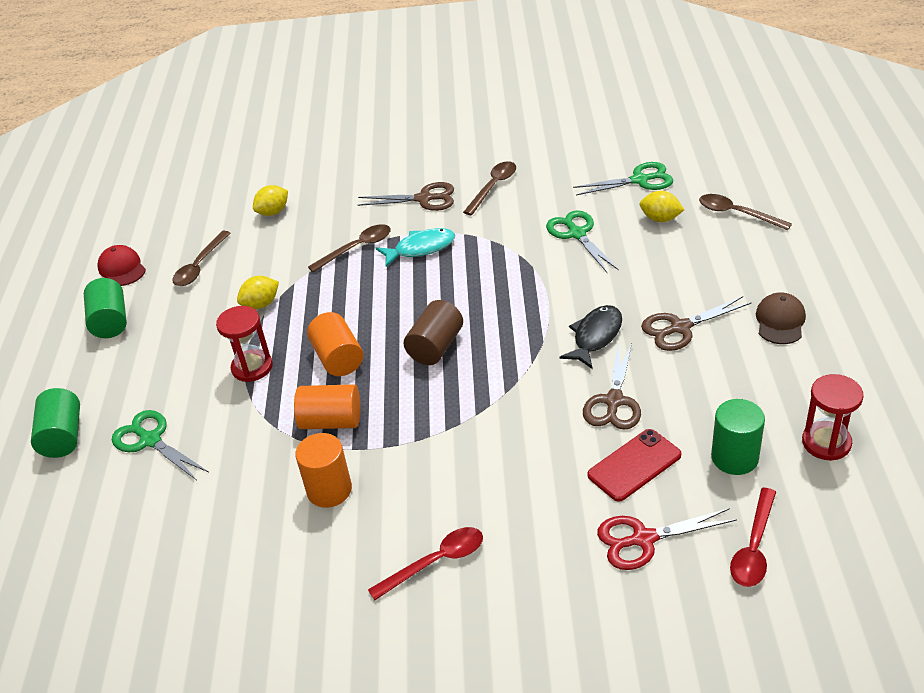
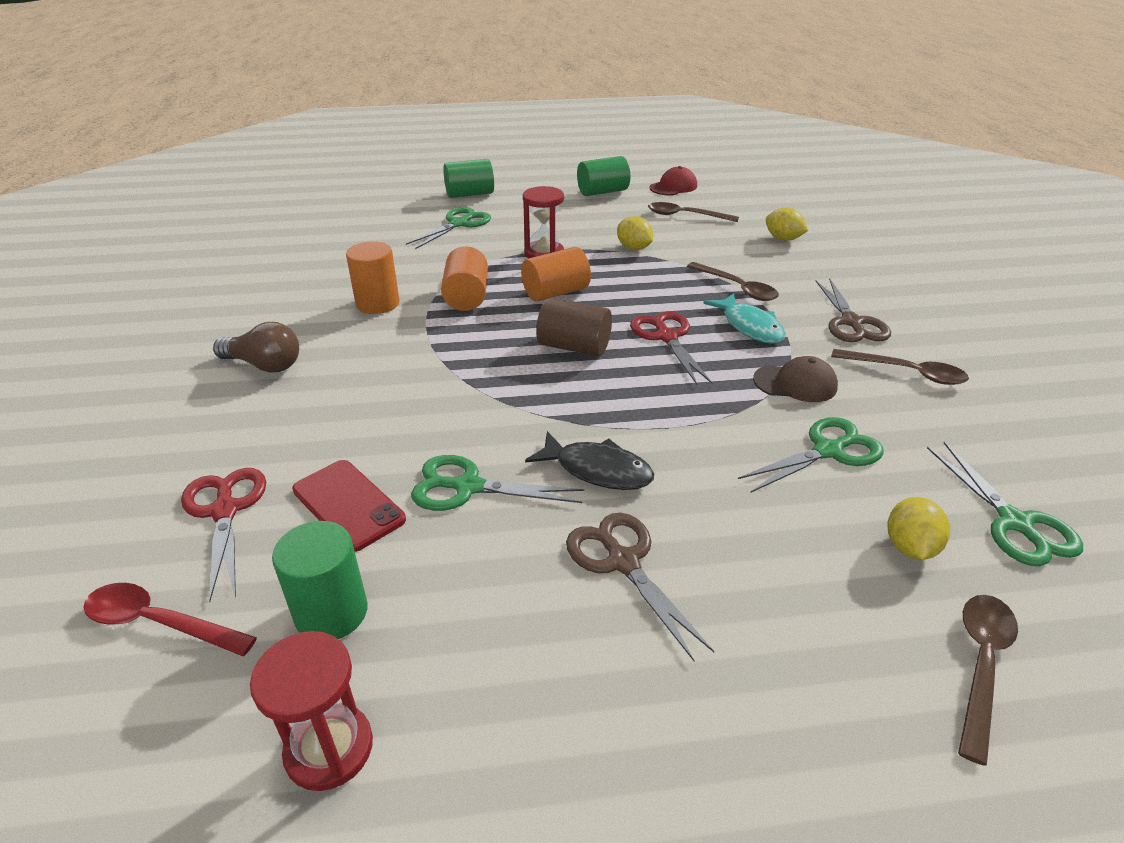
camera: 80 degrees right, 5 degrees down
(429, 293) = (666, 337): none -> red scissors
(435, 562) = (265, 365): red spoon -> brown light bulb
(614, 401) = (468, 487): brown scissors -> green scissors
(780, 321) = (653, 709): brown cap -> brown cap (795, 383)

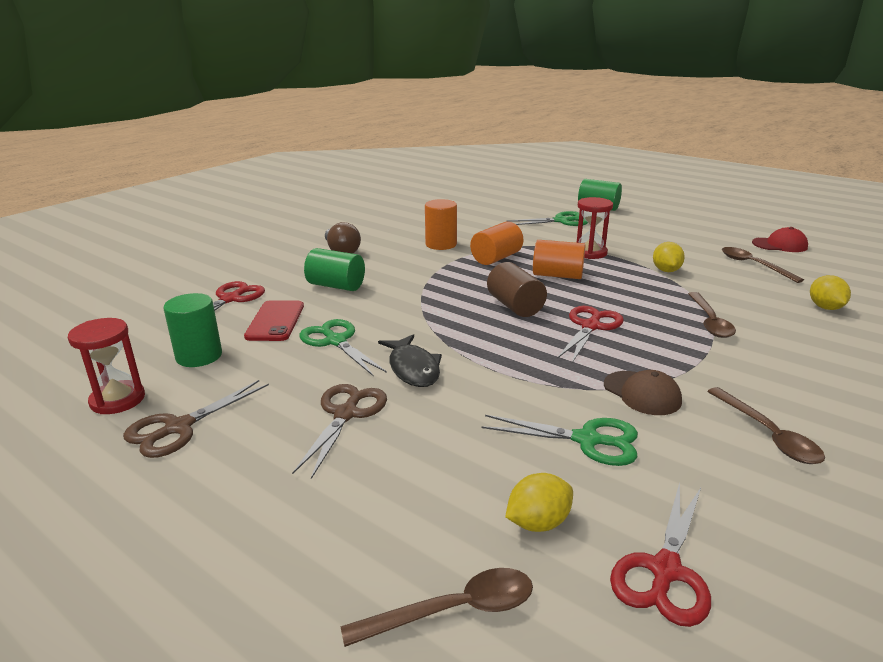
camera: 45 degrees right, 10 degrees down
(159, 622) = (147, 325): red spoon -> none
(602, 192) = (706, 232): green cylinder -> green cylinder (336, 286)
(750, 326) = (672, 347): turquoise fish -> none
(851, 322) = (780, 382): brown scissors -> brown scissors (178, 428)
(1015, 523) = (665, 571): green scissors -> red scissors

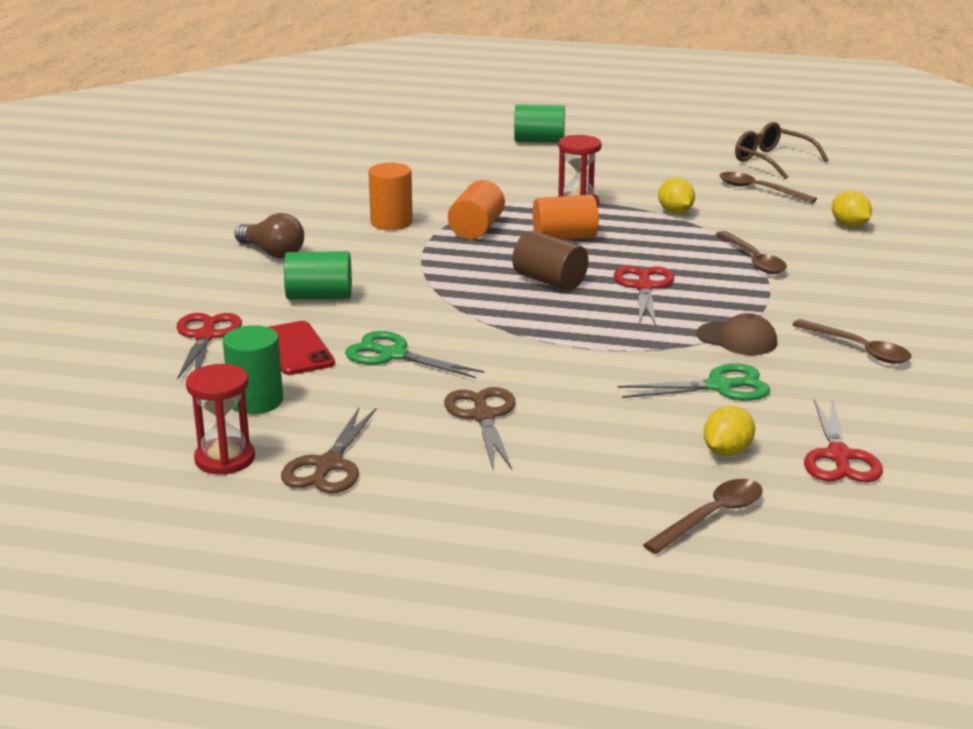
camera: 25 degrees left, 0 degrees up
(413, 368) = (505, 363): black fish -> none
(561, 221) = (509, 167): green scissors -> none
(780, 245) = (772, 160): red cap -> brown glasses

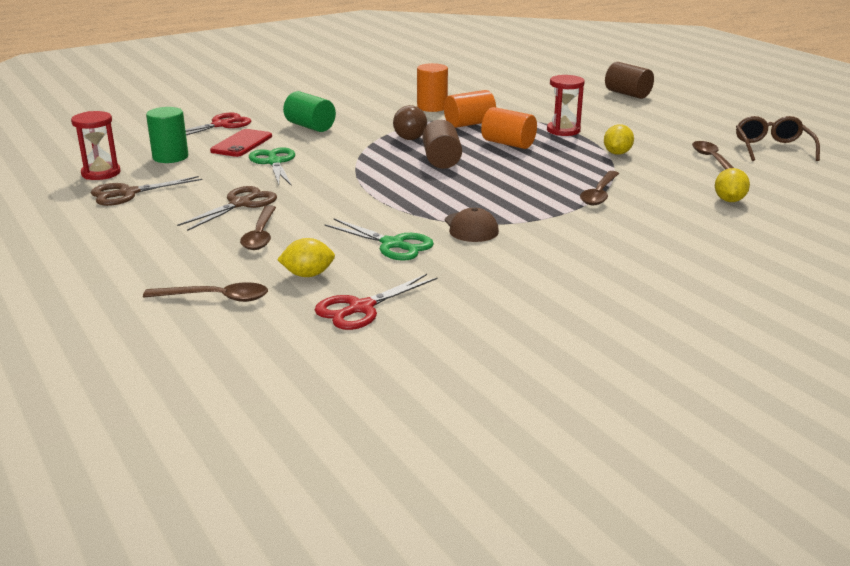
camera: 45 degrees right, 0 degrees up
(272, 253) = (340, 102): brown light bulb -> brown light bulb (409, 135)
(539, 141) = (627, 94): green cylinder -> brown cylinder
(644, 287) = (487, 182): red scissors -> none
(858, 349) = (535, 264): brown spoon -> brown spoon (260, 235)

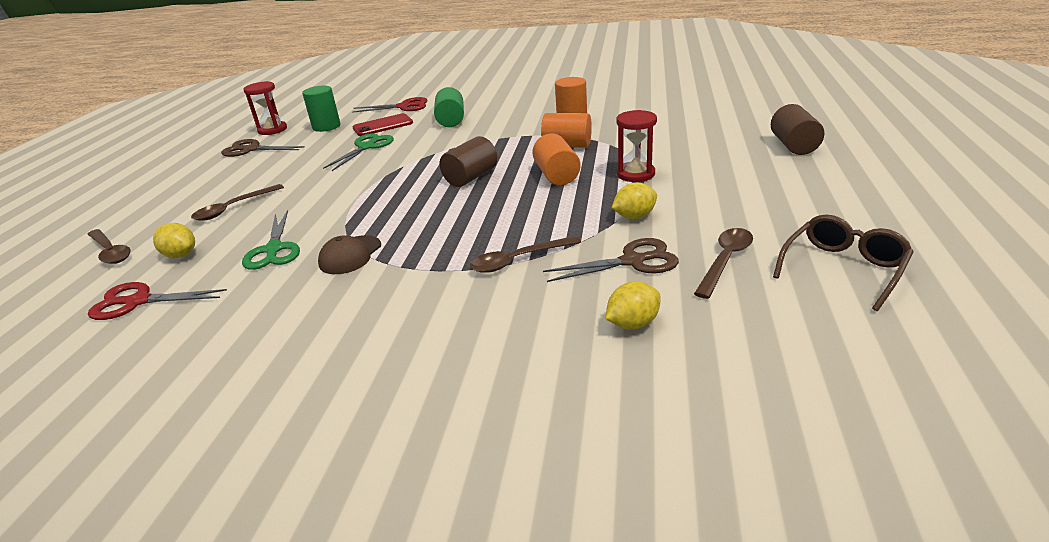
camera: 45 degrees right, 5 degrees up
(241, 204) = (279, 177): brown scissors -> brown scissors (633, 261)
(409, 135) = (499, 145): brown light bulb -> none

